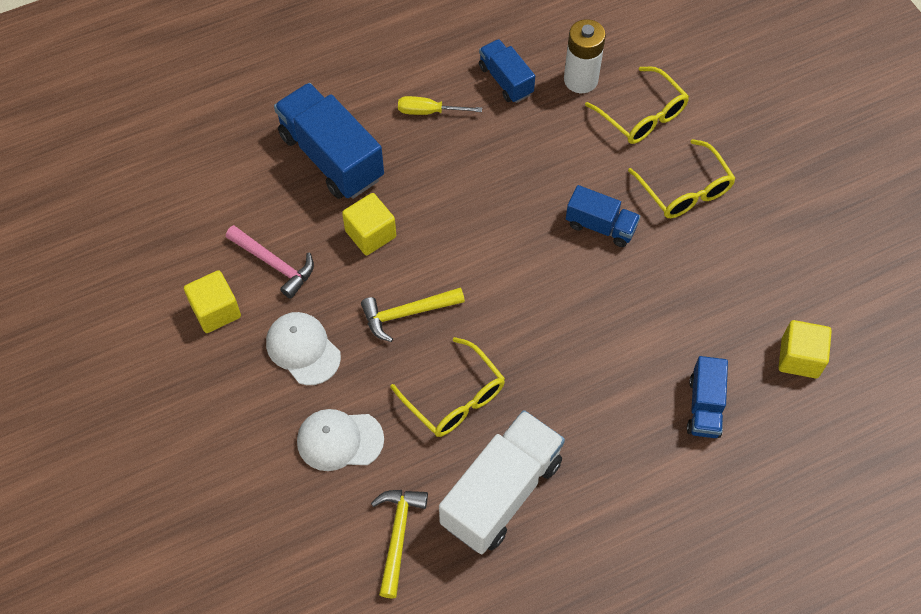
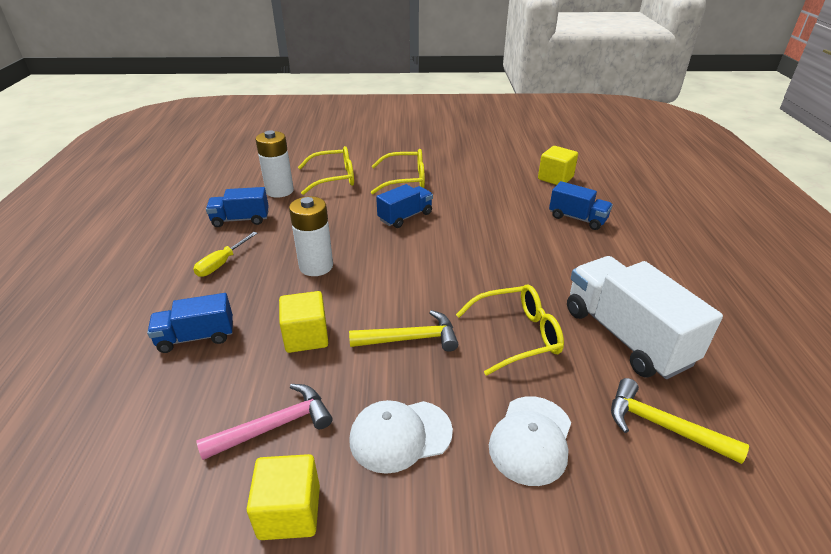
camera: 65 degrees left, 25 degrees down
(331, 157) = (196, 337): blue truck -> blue truck, size x0.56
(407, 313) = (410, 339): yellow hammer -> yellow hammer turned 105 degrees counterclockwise
(466, 189) = (316, 266): none -> white battery

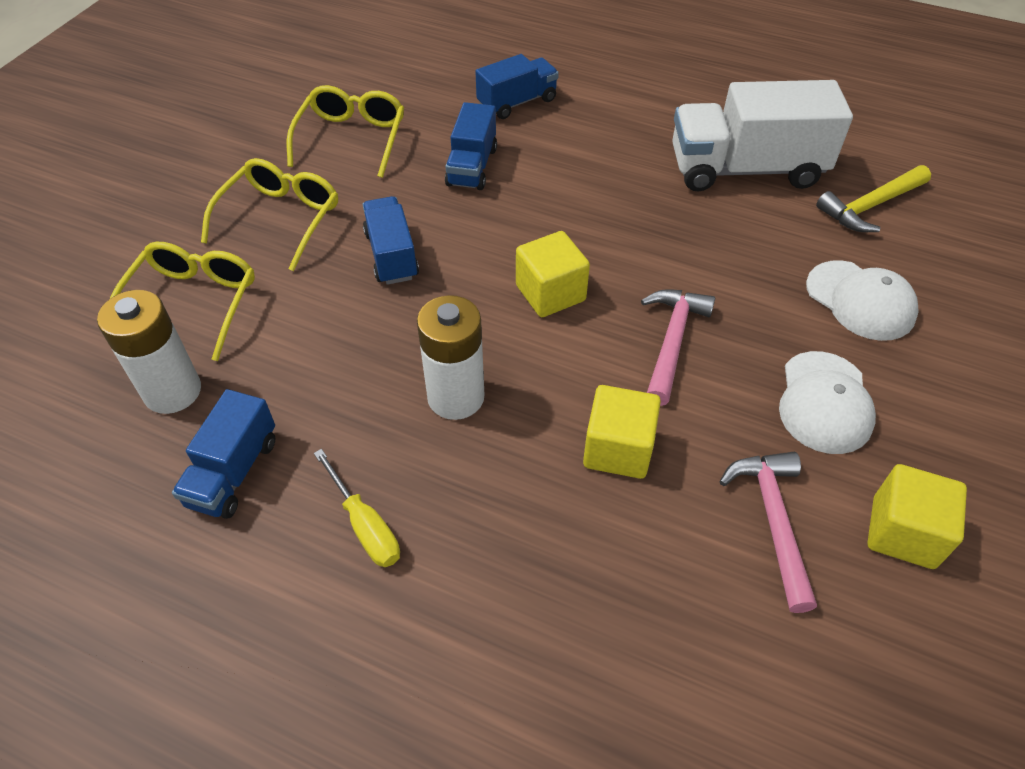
camera: 65 degrees left, 15 degrees up
(196, 337) = (553, 590): blue truck -> blue truck (472, 166)
(410, 339) = (672, 342): yellow hammer -> pink hammer
(517, 335) = (708, 247): yellow glasses -> yellow glasses (352, 138)
(555, 178) = (408, 76): yellow cube -> yellow cube (550, 293)

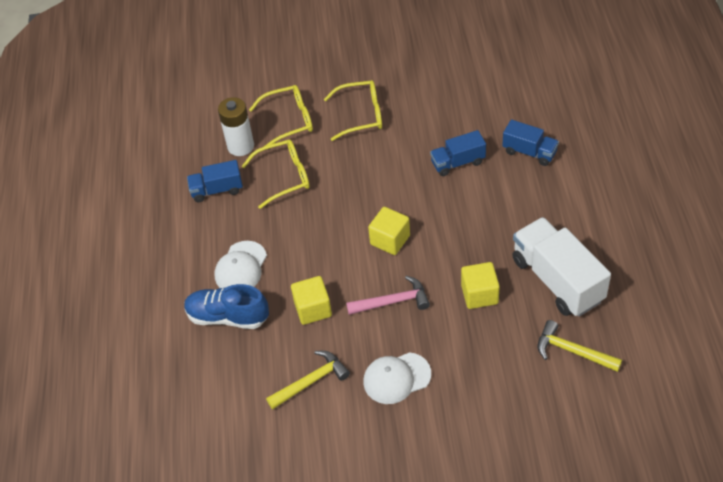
camera: 65 degrees right, 0 degrees up
(352, 138) = (439, 104): yellow glasses -> yellow glasses (284, 177)
(365, 525) = (220, 244): yellow screwdriver -> none
(391, 255) = (369, 168): blue truck -> none
(456, 397) = (302, 238): white battery -> none
(546, 590) = (228, 317): none -> blue shoe
(773, 521) = (311, 381): pink hammer -> yellow hammer
(860, 300) = (483, 371): white cap -> white cap (241, 267)
(903, 532) = (337, 433): yellow cube -> yellow cube (479, 294)

